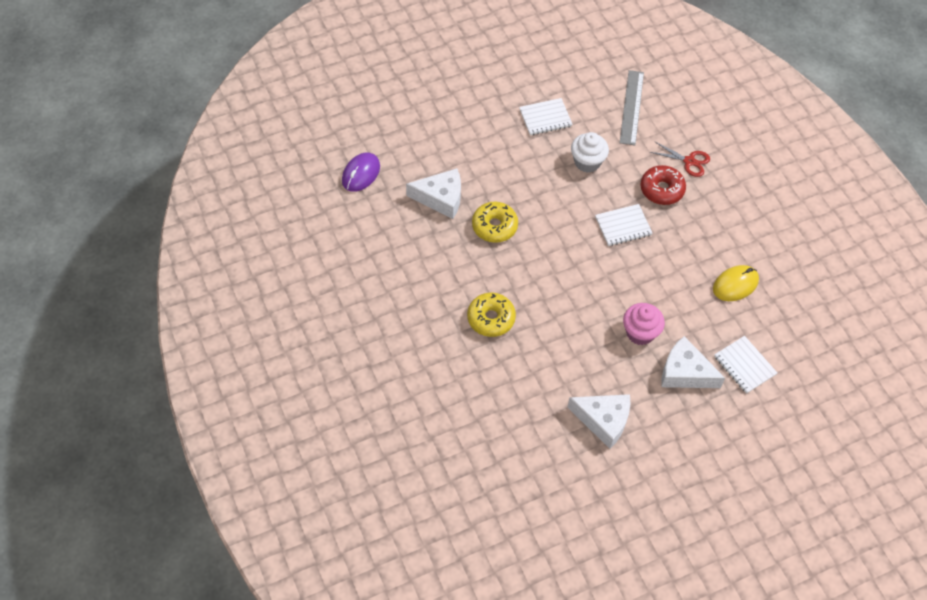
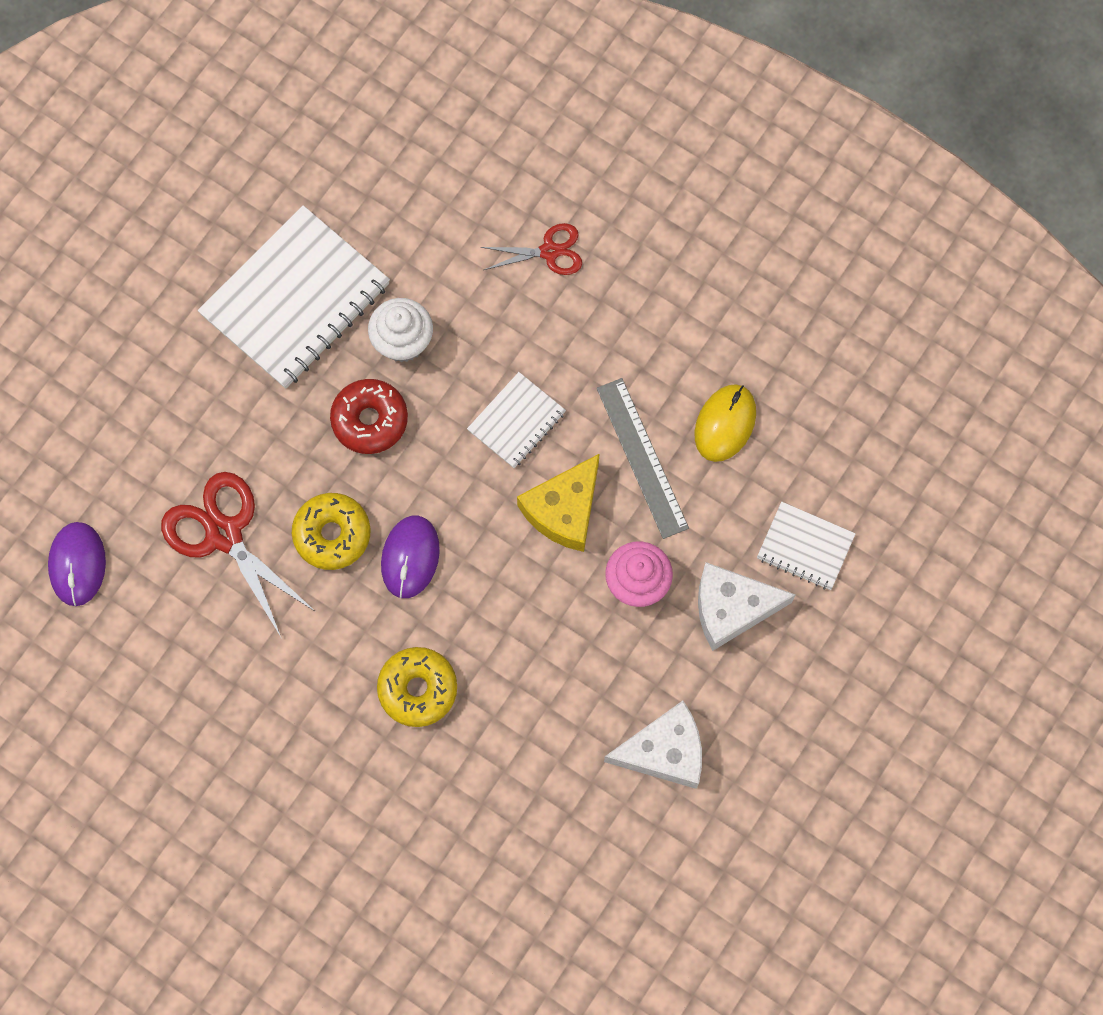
camera: 30 degrees left, 15 degrees up
(441, 198) = (224, 534): white cheese -> red scissors
(527, 257) = (410, 557): none -> purple mouse
(545, 118) = (295, 299): white notebook -> white notebook, size x1.95
(622, 279) = (564, 510): none -> yellow cheese
(632, 107) = (413, 204): grey ruler -> grey ruler (642, 457)
(661, 190) = (537, 325): red donut -> red donut (370, 420)

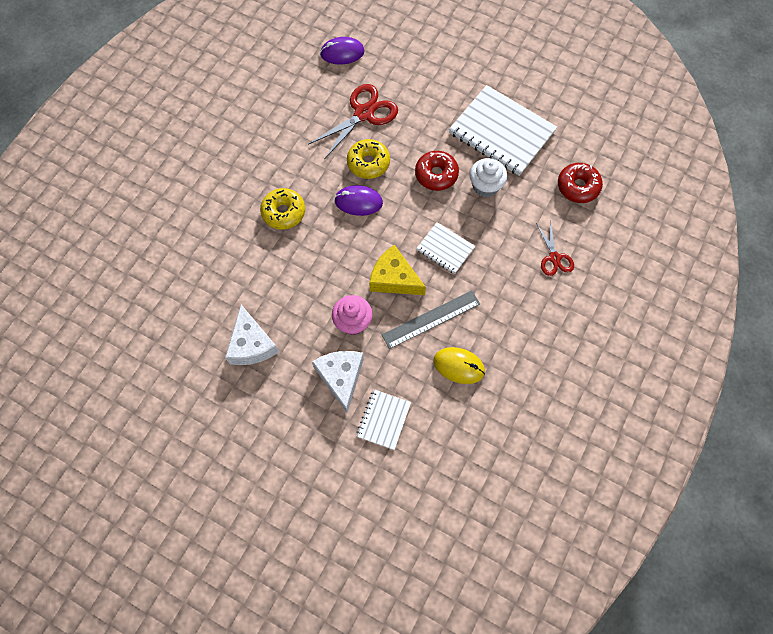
camera: 85 degrees right, 5 degrees down
(420, 193) = (578, 187): none -> red donut

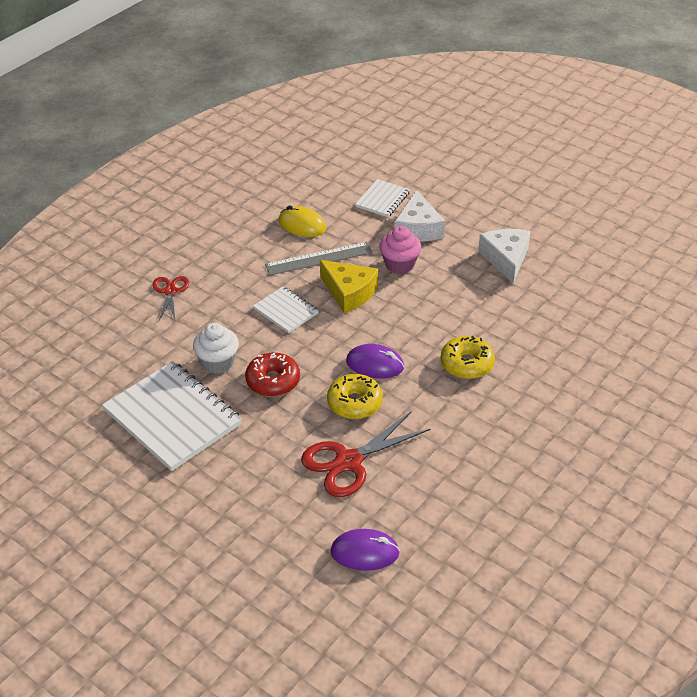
camera: 170 degrees left, 25 degrees down
(578, 187) = (109, 350): red donut -> none

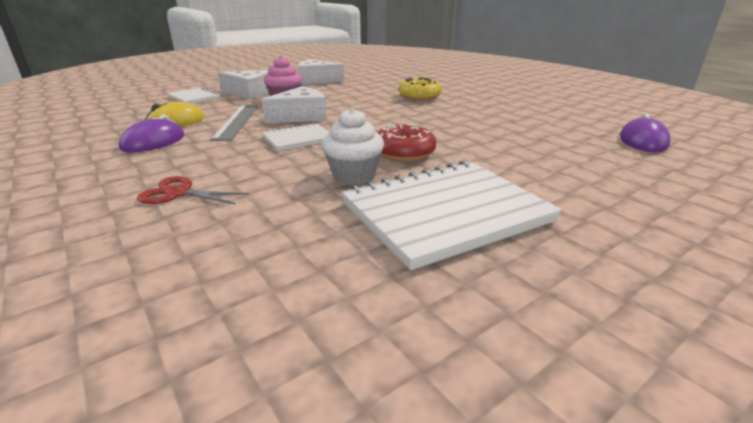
camera: 75 degrees left, 15 degrees down
(348, 462) = (528, 136): red scissors -> none
(349, 293) = (301, 116): yellow cheese -> white cheese
(354, 403) = (450, 127): yellow donut -> none
(375, 364) = (403, 117): purple mouse -> purple mouse (154, 142)

